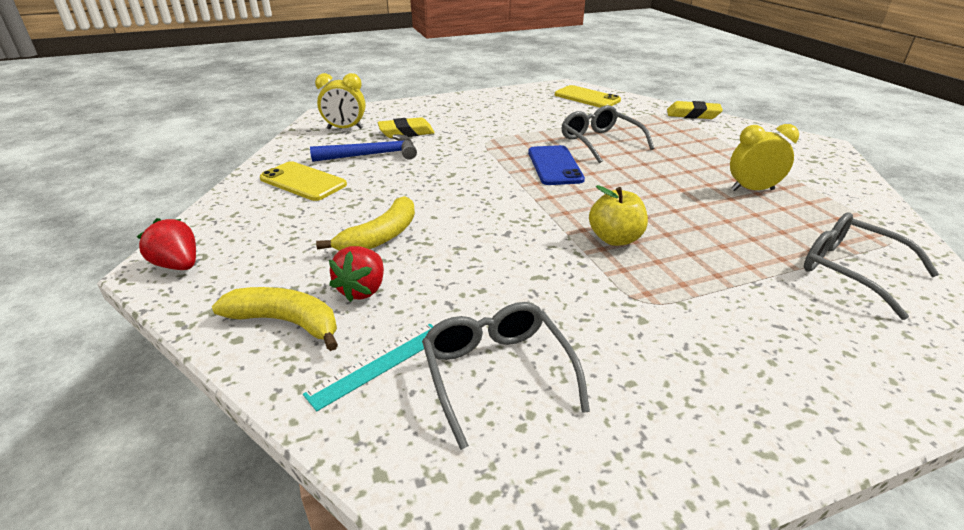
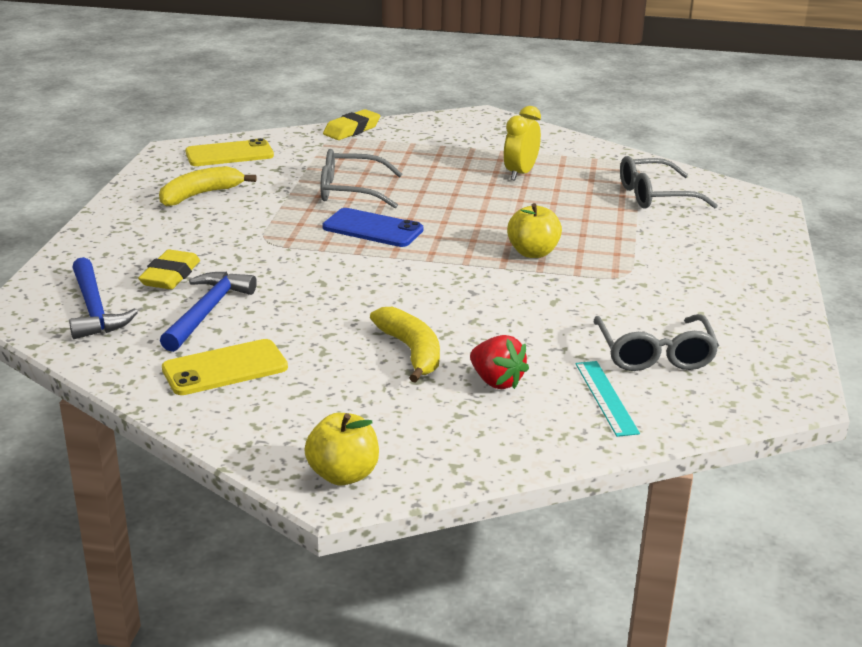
camera: 60 degrees left, 5 degrees down
(178, 265) = (343, 475): red strawberry -> yellow apple
(286, 322) = (512, 428): yellow banana -> yellow banana (200, 195)
(345, 128) = (94, 309): yellow clock -> blue hammer
(497, 373) = (654, 354): grey glasses -> grey glasses turned 105 degrees counterclockwise

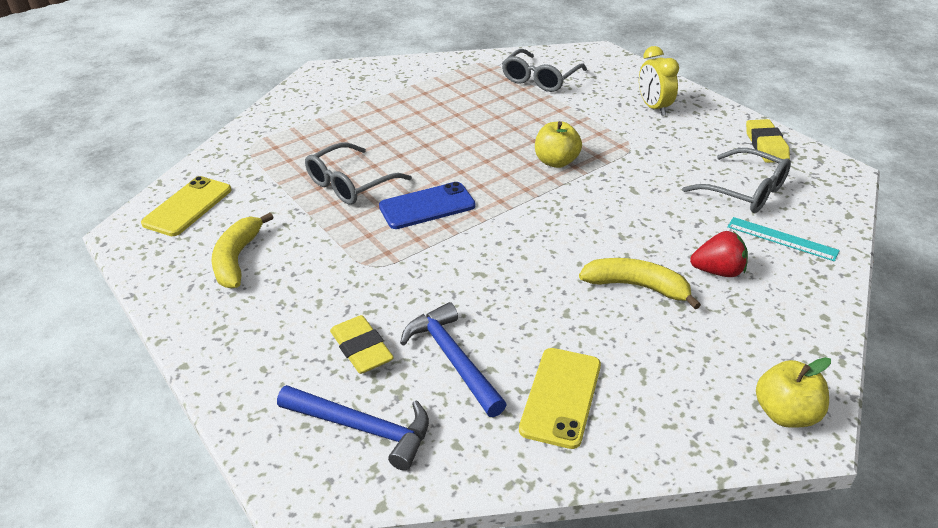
camera: 45 degrees left, 10 degrees up
(352, 130) = (249, 131): yellow eraser -> yellow eraser (766, 145)
(520, 173) = (435, 105): yellow clock -> yellow clock (654, 108)

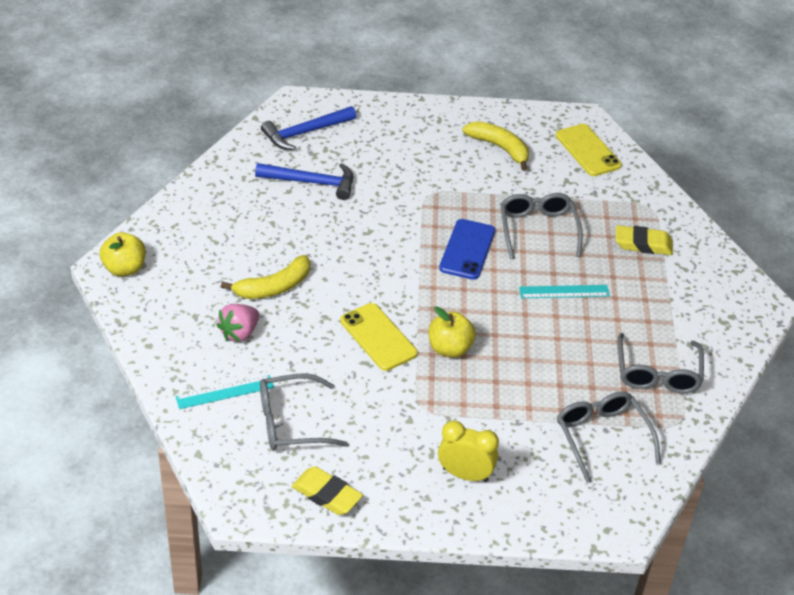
camera: 125 degrees right, 5 degrees up
(361, 349) = (360, 157): yellow eraser -> yellow eraser (643, 244)
(416, 142) = (564, 292): none -> turquoise ruler
(451, 81) = (657, 374): none -> grey glasses
(561, 397) = (239, 202): yellow phone -> yellow phone (378, 337)
(718, 271) = (239, 333): red strawberry -> pink strawberry

